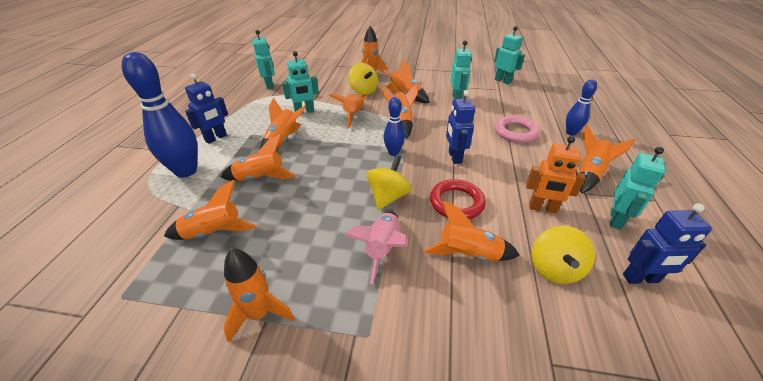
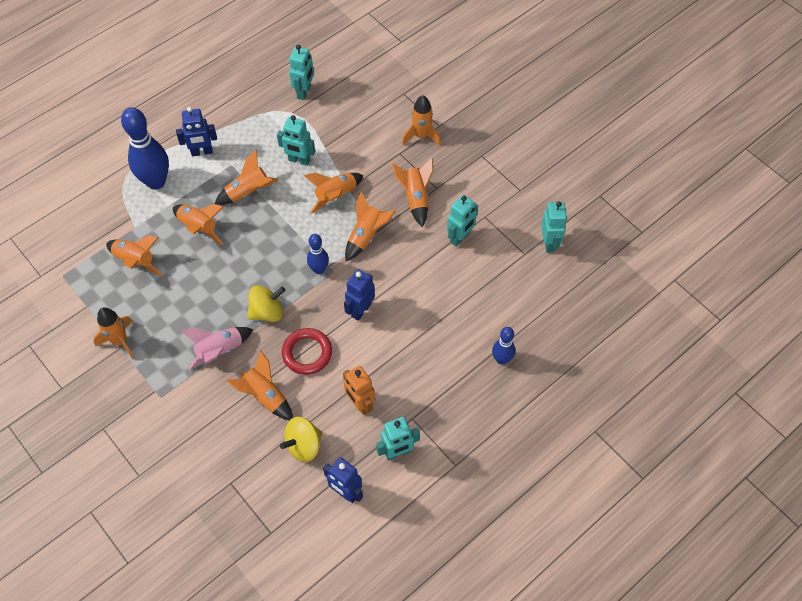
camera: 40 degrees right, 20 degrees up
(363, 91) = (383, 162): yellow spinning top -> none
(515, 132) = (451, 321): pink ring -> none
(589, 174) = (443, 407): orange rocket -> none

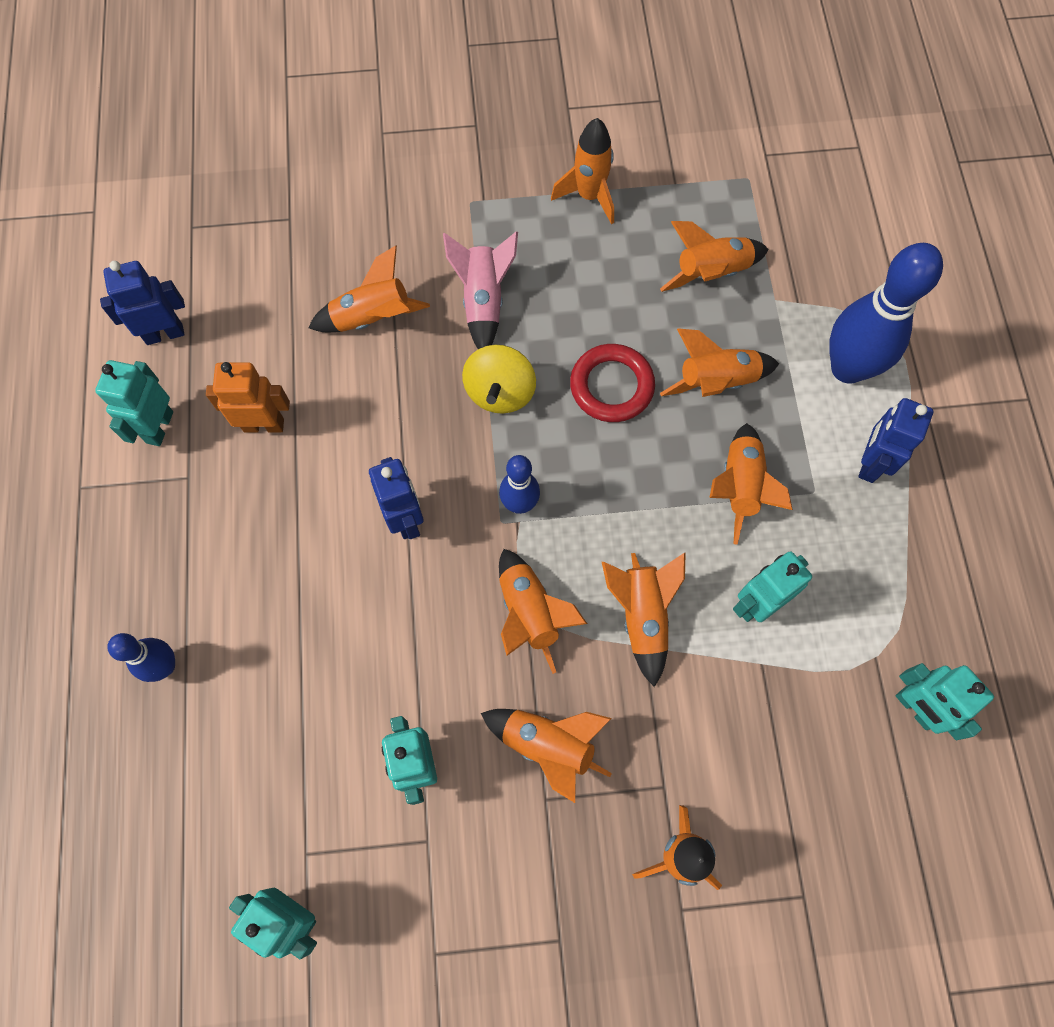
camera: 125 degrees right, 10 degrees up
(303, 445) = (266, 323): yellow spinning top -> none
(307, 353) = (394, 405): red ring -> red ring (611, 386)

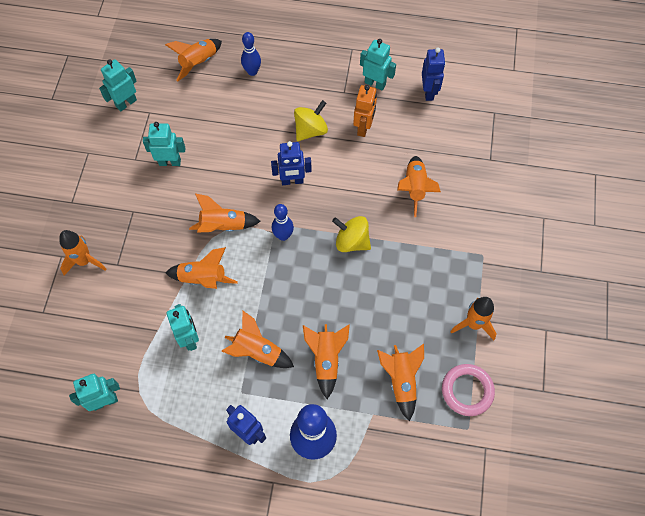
camera: 105 degrees right, 5 degrees down
(287, 515) = (310, 130): none -> yellow spinning top
(483, 301) = (412, 246): pink rocket -> none
(547, 745) = (156, 218): orange rocket -> orange rocket (198, 63)
(611, 386) = (339, 300): red ring -> none
(694, 188) = (467, 391): none -> pink ring

